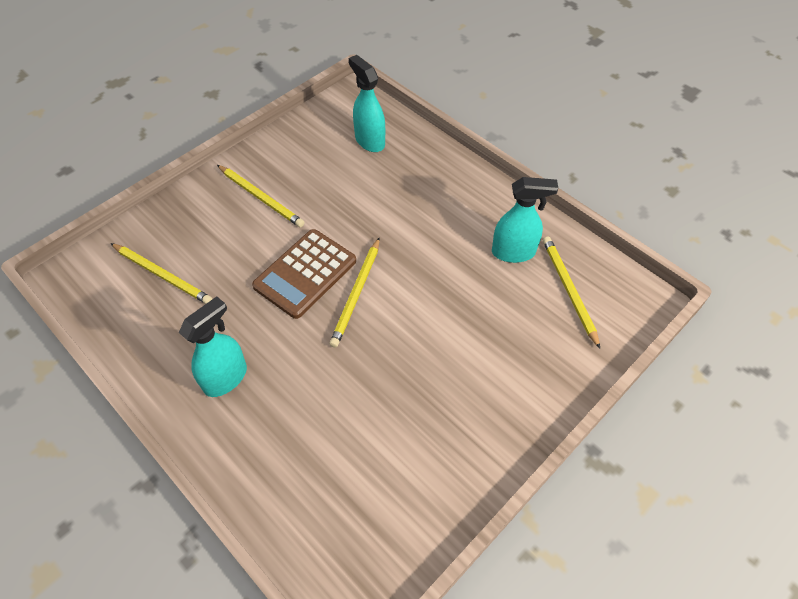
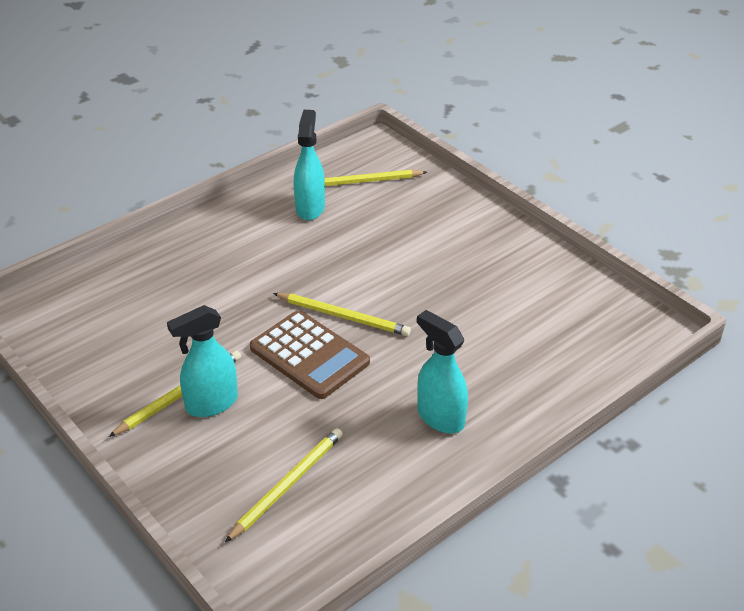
camera: 85 degrees left, 15 degrees down
(369, 141) = (113, 297): turquoise spray bottle -> turquoise spray bottle (211, 404)

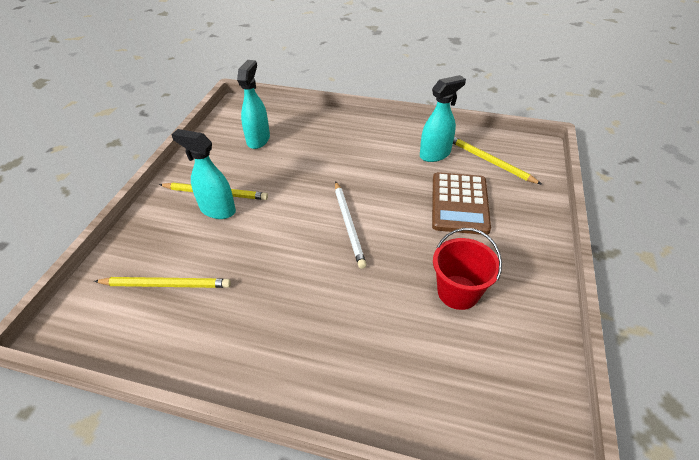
camera: 55 degrees right, 5 degrees up
(309, 355) = (296, 229): brown calculator -> brown calculator (459, 203)
(343, 316) = (349, 225): yellow pencil -> white pencil
(440, 417) = (290, 336): turquoise spray bottle -> turquoise spray bottle (258, 139)
(490, 292) = (458, 292): none -> red bucket

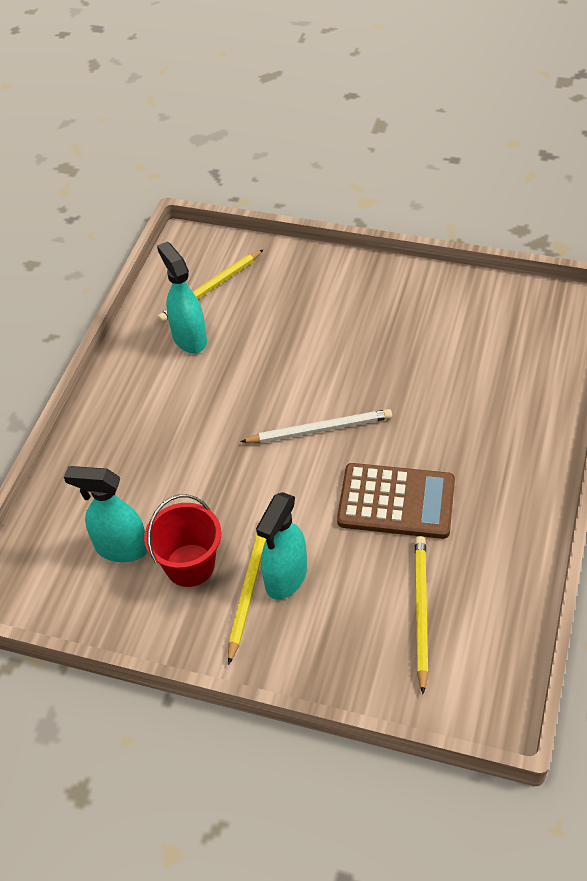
camera: 85 degrees left, 5 degrees up
(458, 292) = (420, 340): red bucket -> red bucket (190, 565)
(459, 203) = (287, 325): brown calculator -> brown calculator (396, 501)

